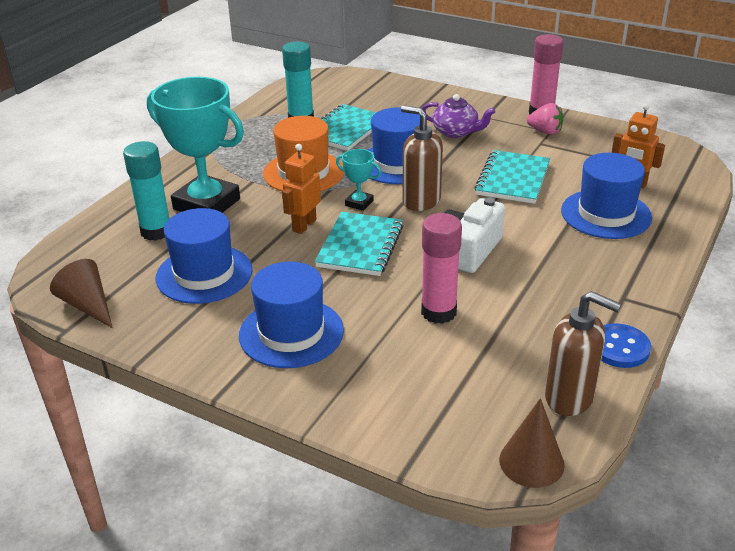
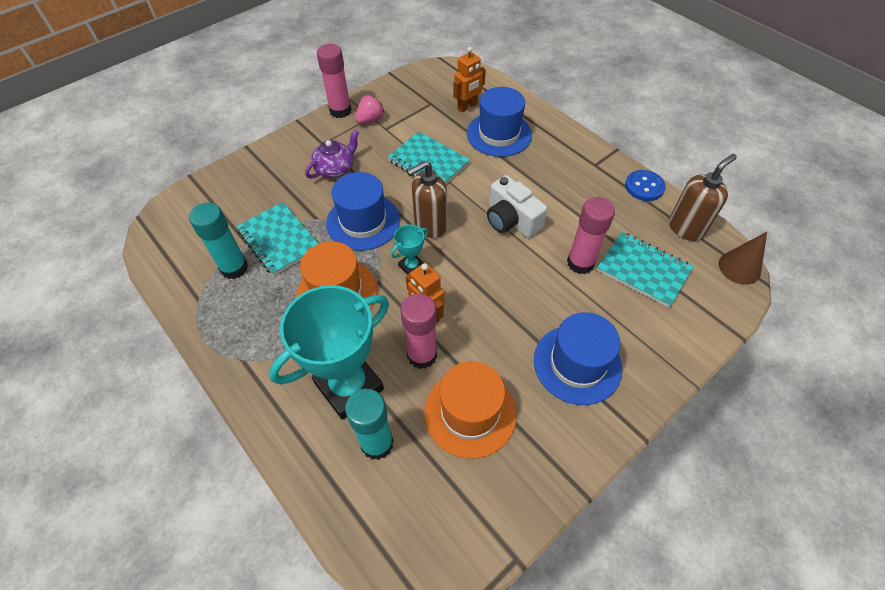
camera: 70 degrees left, 20 degrees up
(87, 305) = (481, 531): brown cone -> none
(204, 274) = (470, 413): blue hat -> orange hat
(256, 233) = (422, 355): none -> pink glue stick
(360, 246) = (476, 285): turquoise notebook -> turquoise notebook (643, 270)

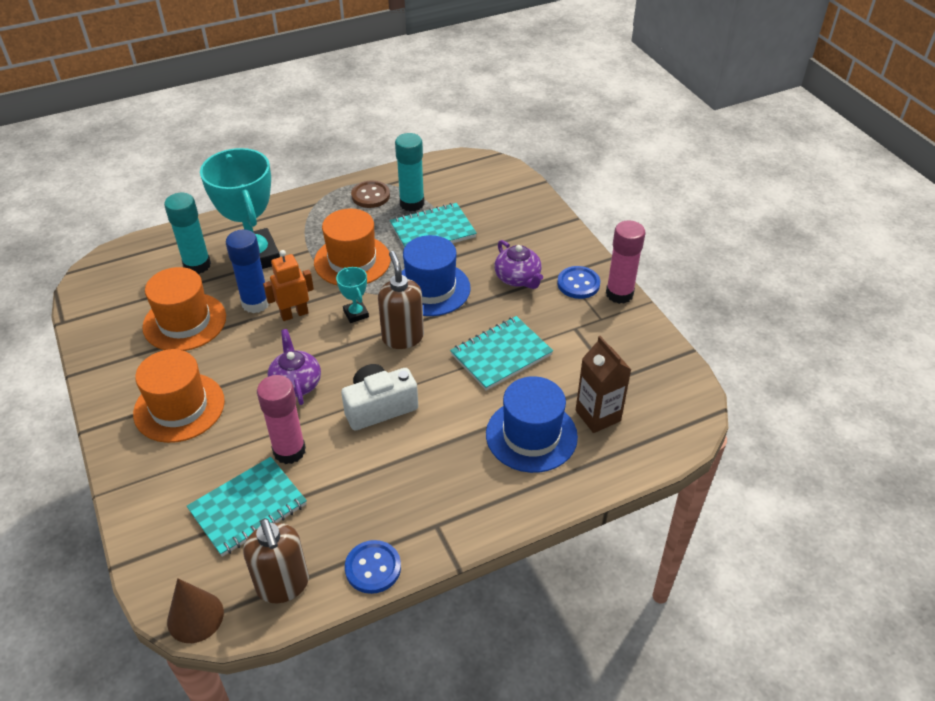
camera: 105 degrees right, 10 degrees down
(222, 309) = (370, 196): none -> brown button
(334, 133) = (578, 284): none -> blue button
(370, 119) = (595, 317): pink strawberry -> none
(422, 355) = (256, 303): pink glue stick -> blue glue stick
(467, 107) = (598, 416): orange robot -> brown carton
(511, 283) = (296, 383): none -> purple teapot
(577, 364) = (179, 407): blue hat -> orange hat

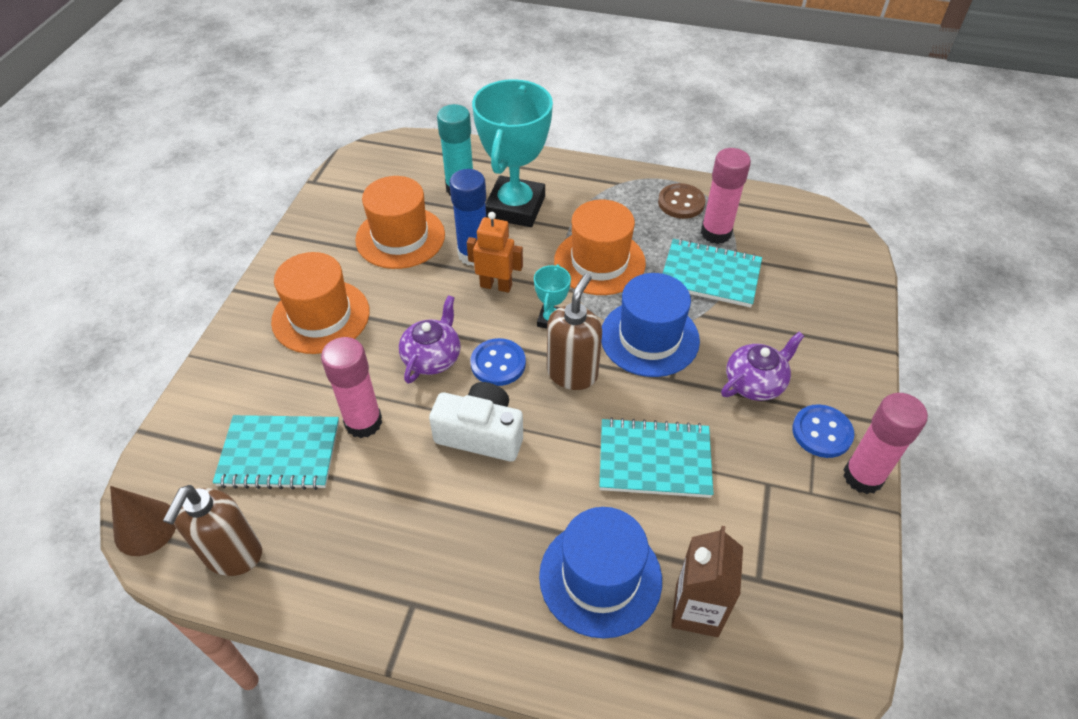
camera: 40 degrees right, 5 degrees up
(373, 568) = (317, 602): blue button -> blue button (498, 363)
(412, 203) = (716, 233): turquoise glue stick -> pink glue stick
(518, 278) = (755, 383): purple teapot -> purple teapot turned 135 degrees counterclockwise

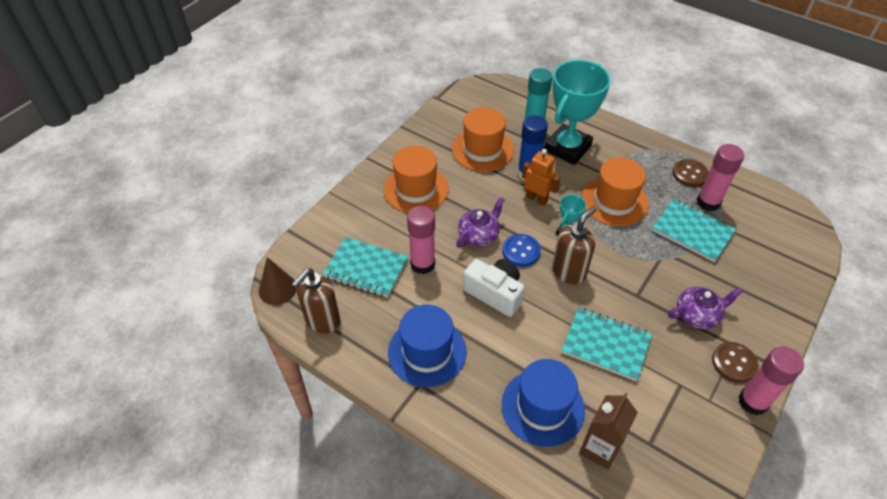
camera: 20 degrees right, 0 degrees up
(649, 338) = (631, 263): blue hat -> blue hat (427, 352)
(822, 432) = (734, 363): blue button -> brown button

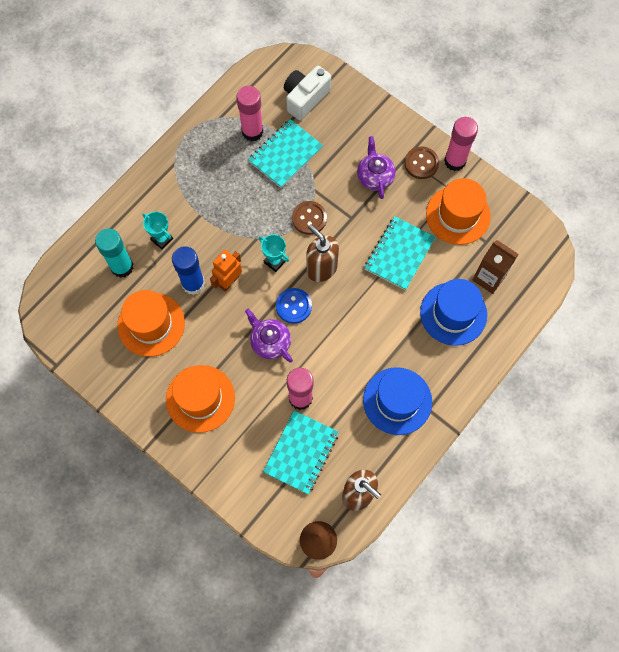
camera: 85 degrees left, 20 degrees up
(495, 293) = (340, 336): white camera -> white camera (305, 98)
(567, 148) = (162, 239): turquoise trophy -> turquoise trophy, size x0.44
(614, 201) = (241, 211): orange hat -> orange hat (458, 215)
(690, 174) = (214, 136): brown button -> brown button (309, 218)

